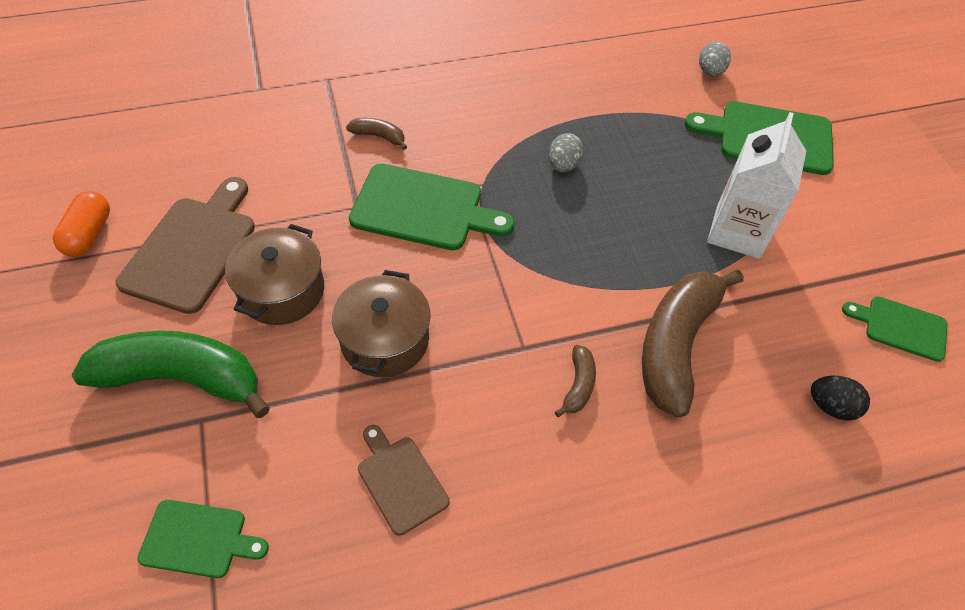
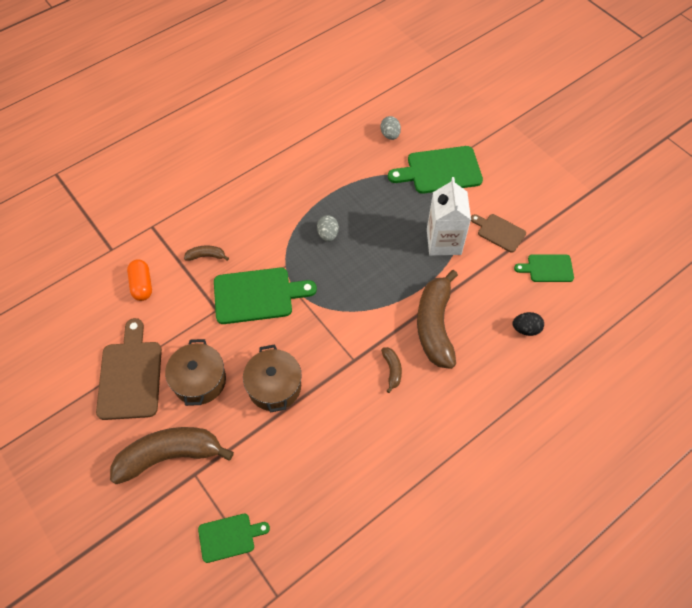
camera: 20 degrees left, 5 degrees up
(89, 234) = (59, 391): orange capsule -> orange capsule (142, 285)
(181, 379) = (170, 456): green banana -> brown banana
(400, 480) = (321, 461): brown cutting board -> brown cutting board (499, 232)

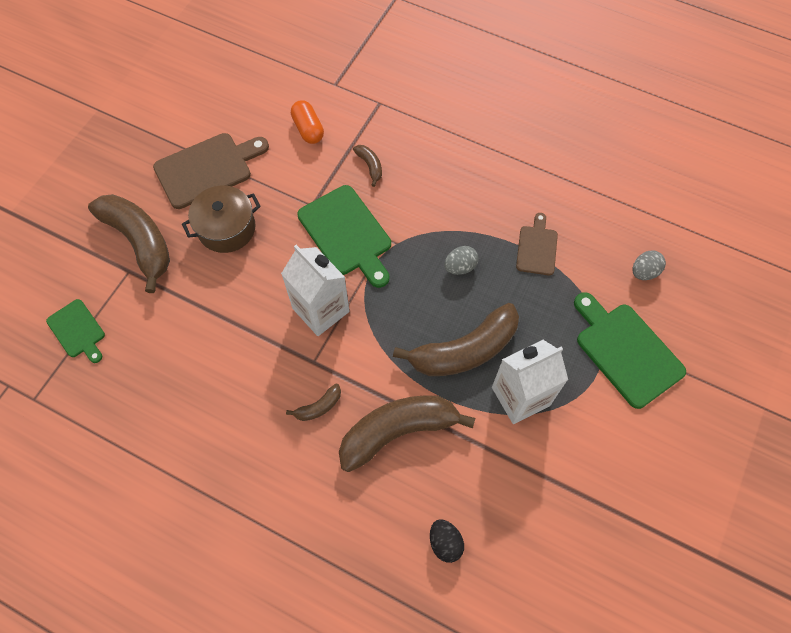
camera: 65 degrees right, 5 degrees up
(142, 285) = (308, 129): orange capsule -> orange capsule turned 75 degrees counterclockwise
(274, 386) = (249, 298): brown pot -> none
(313, 338) = (321, 310): none -> white carton
(394, 259) = (464, 350): none -> brown banana
(499, 232) = (573, 458): brown cutting board -> brown cutting board (537, 248)
(547, 268) = (551, 541): green cutting board -> none

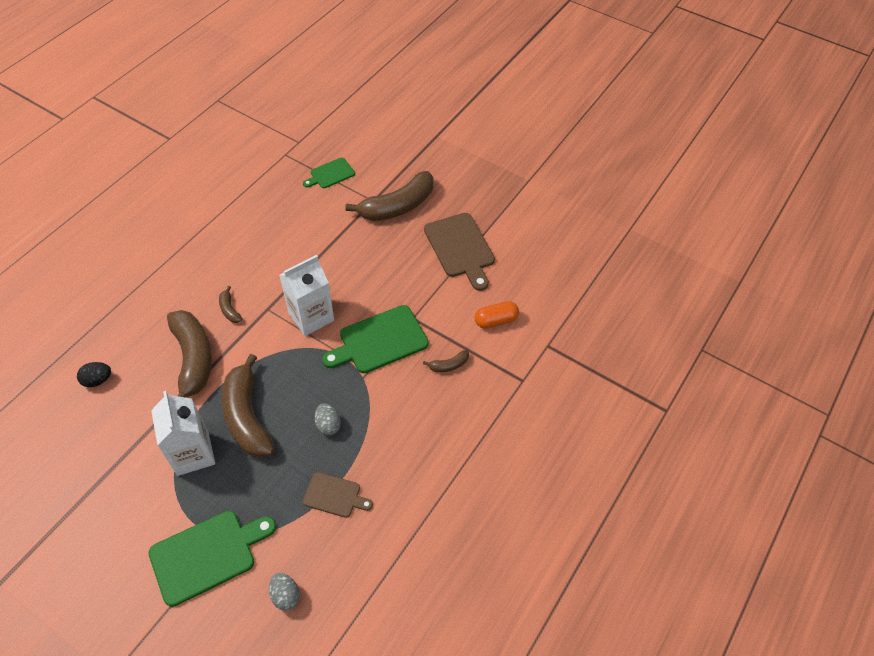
camera: 95 degrees right, 10 degrees down
(226, 228) = (400, 259): brown pot -> none

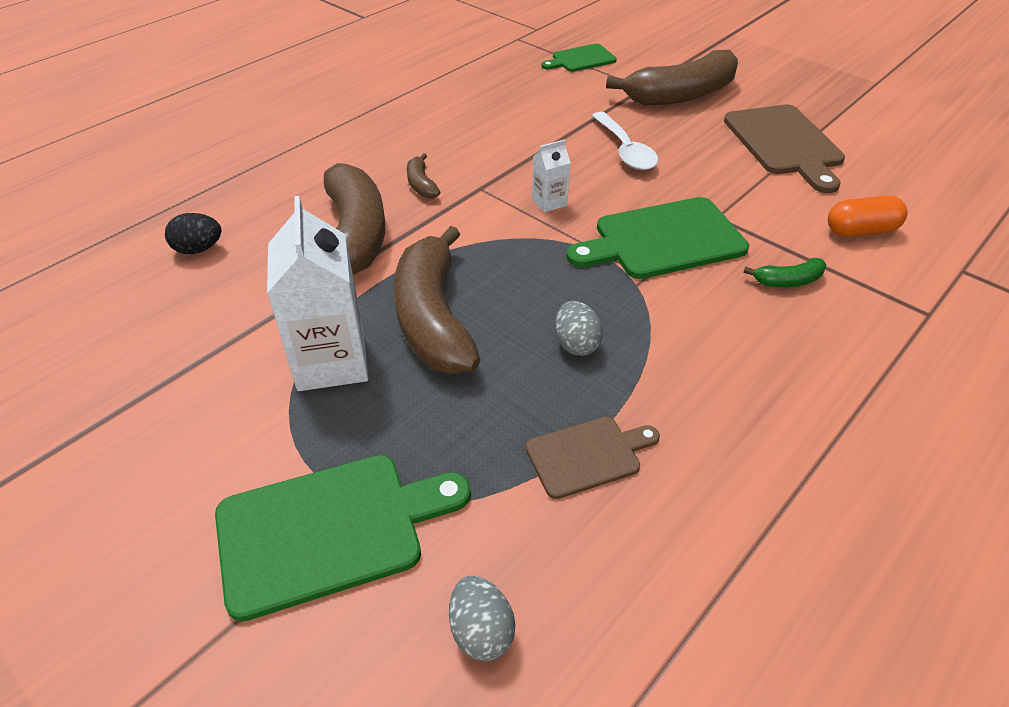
camera: 10 degrees right, 10 degrees down
(311, 317) = (549, 202): white carton -> white carton, size x0.48
(334, 495) = (588, 455): brown cutting board -> brown cutting board turned 45 degrees counterclockwise
(359, 265) = (625, 150): none -> white spoon
(449, 365) = (788, 281): brown banana -> green banana

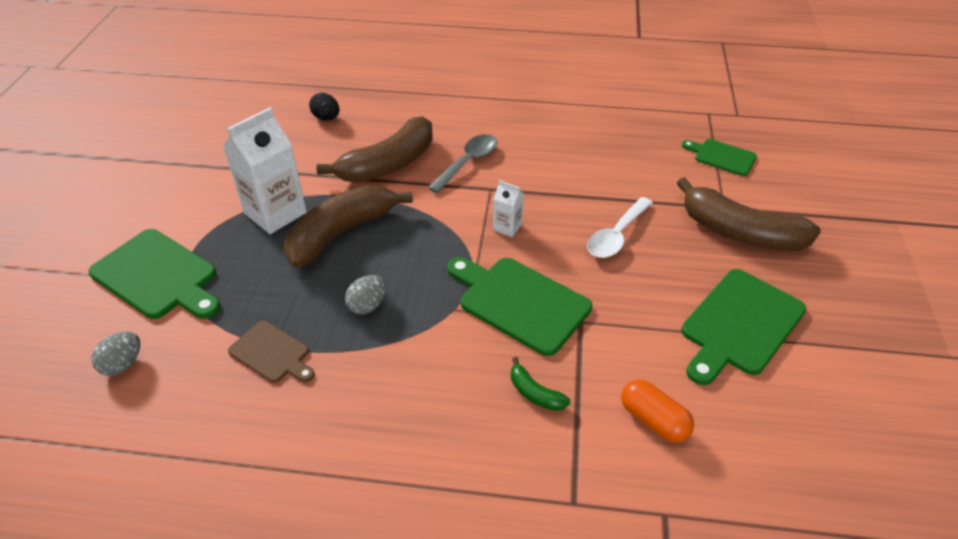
camera: 55 degrees right, 0 degrees up
(421, 184) = (468, 162): brown banana -> grey spoon
(784, 144) = (739, 325): brown cutting board -> green cutting board

